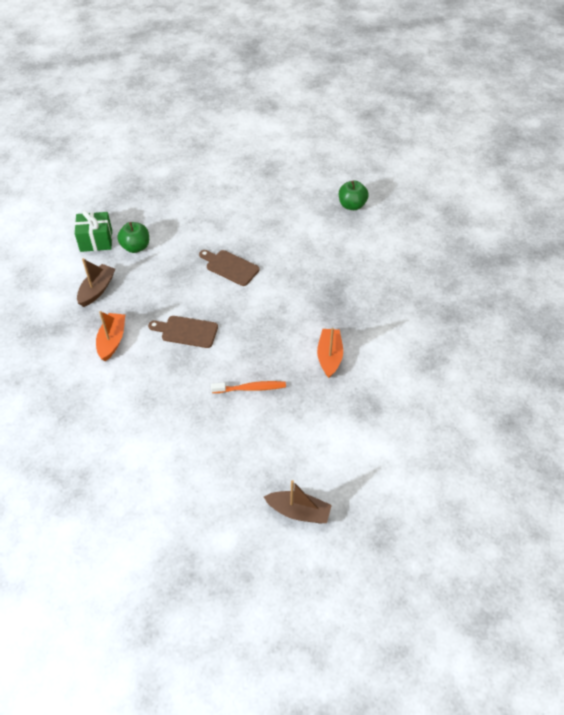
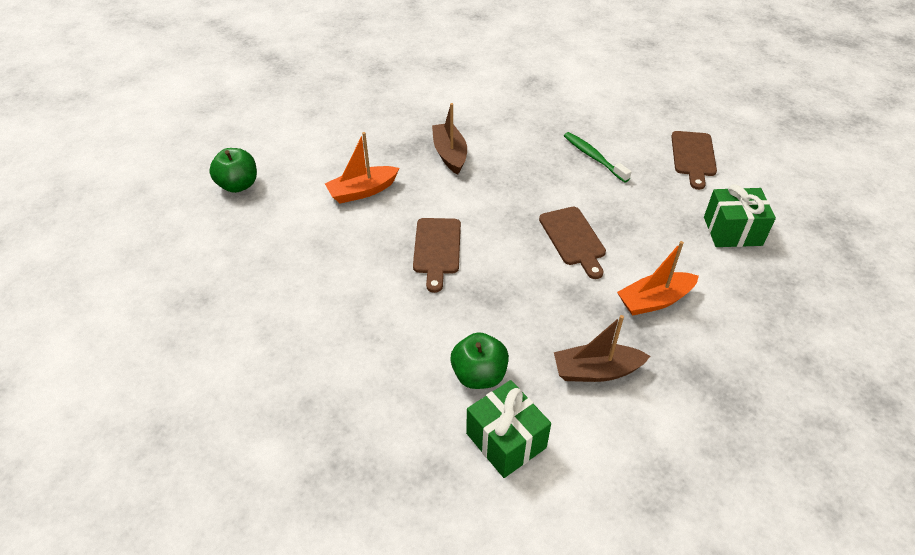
camera: 120 degrees left, 5 degrees down
(122, 419) = (732, 231): none -> green gift
(204, 452) = (693, 156): none -> brown cutting board
(251, 388) = (593, 157): orange toothbrush -> green toothbrush
(298, 512) = (676, 85): brown boat -> brown boat (450, 154)
(329, 357) = (502, 122): orange boat -> orange boat (362, 191)

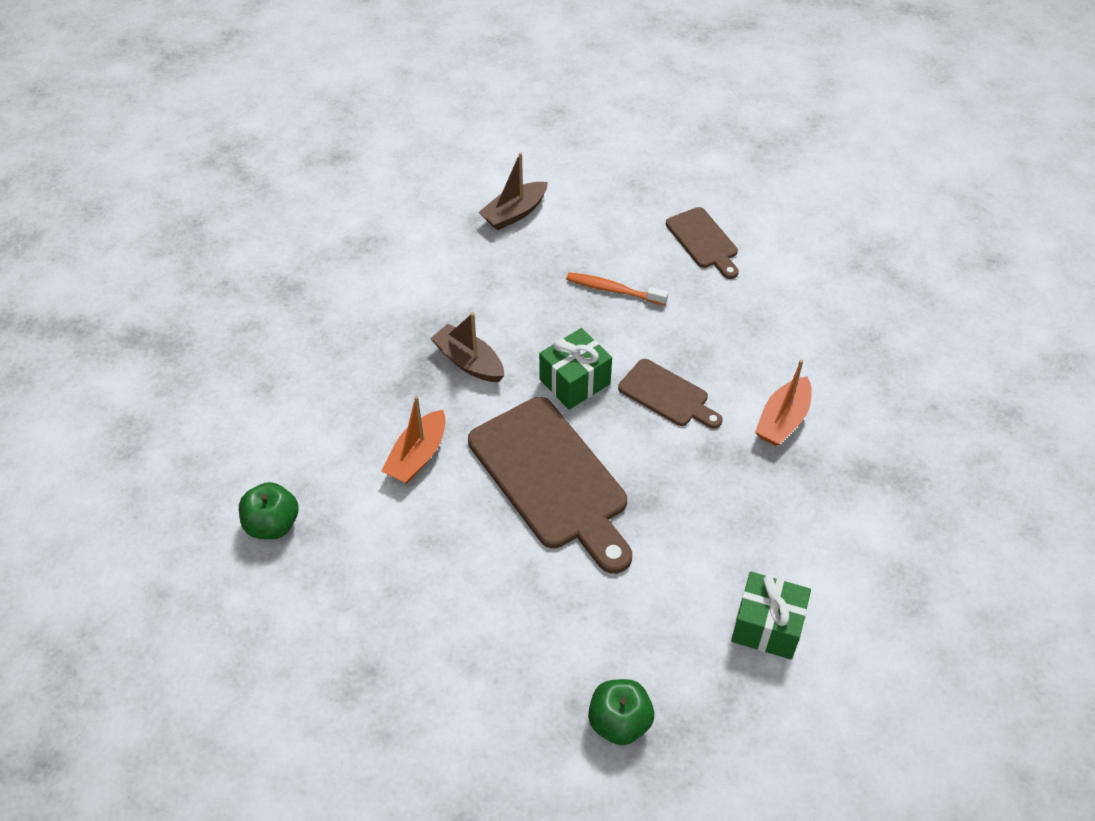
camera: 35 degrees left, 5 degrees up
(437, 249) = (551, 479): brown cutting board -> brown cutting board, size x1.89
(479, 375) = (697, 582): green apple -> green apple (619, 722)
(593, 157) = (613, 290): green toothbrush -> orange toothbrush
(596, 371) = (787, 518): brown boat -> brown boat (514, 213)
(732, 231) = (794, 309): green gift -> green gift (574, 382)

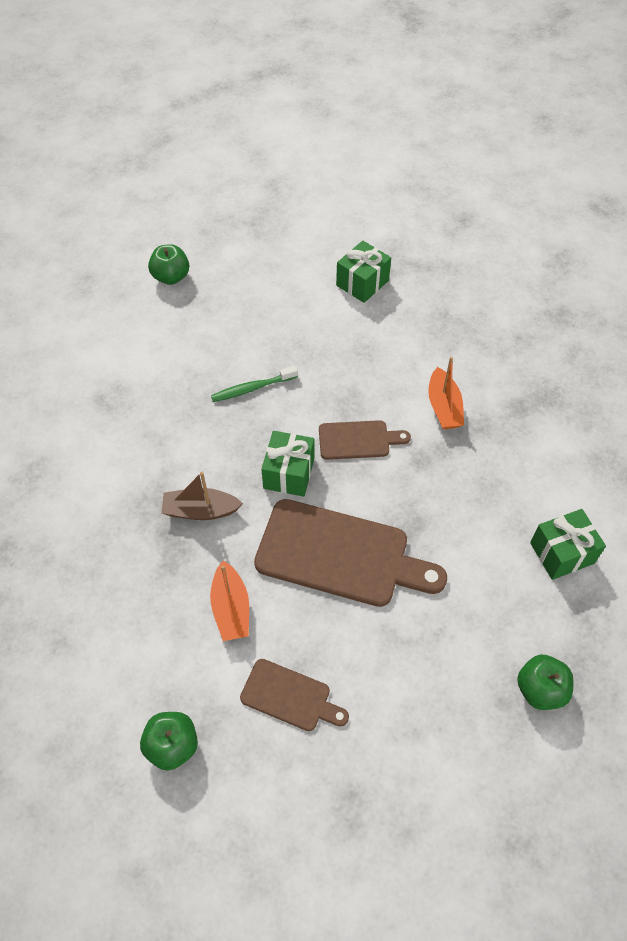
camera: 40 degrees left, 5 degrees up
(514, 213) = (127, 375): brown boat -> none
(613, 290) = (252, 388): orange toothbrush -> green toothbrush
(634, 151) = (171, 277): none -> green apple
(703, 241) = (279, 314): brown cutting board -> brown cutting board (290, 697)
(816, 259) = (362, 283): none -> green gift

